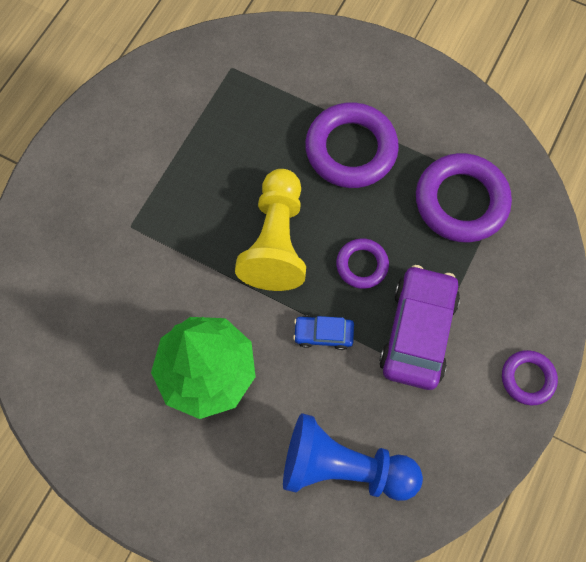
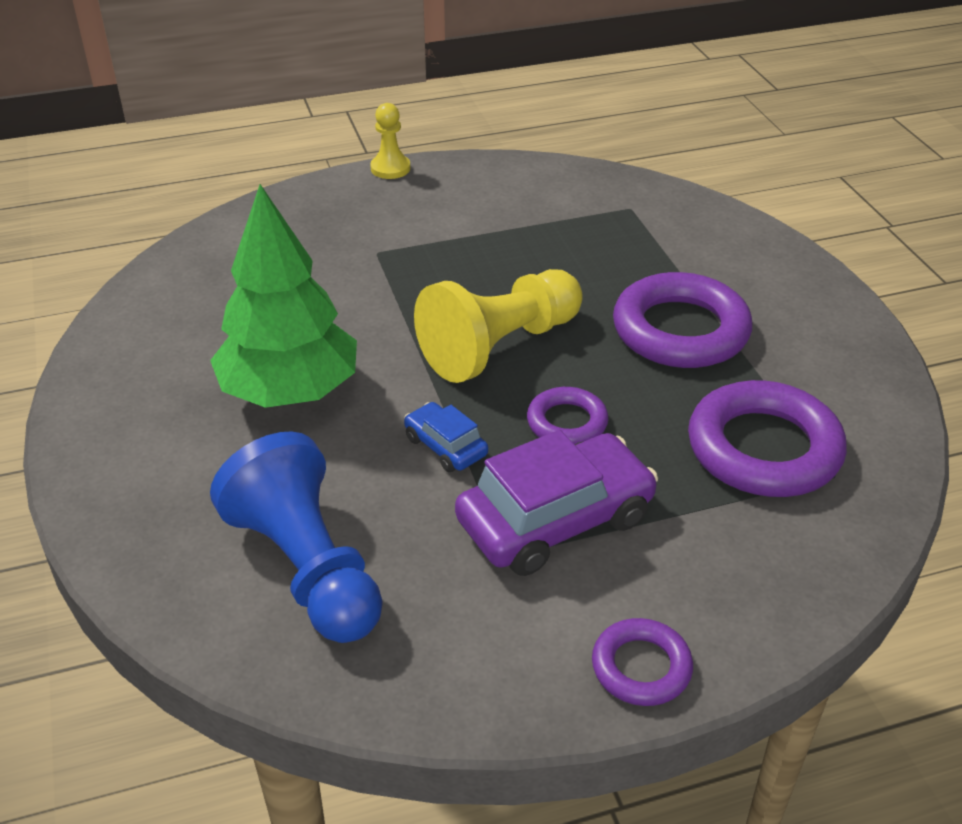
camera: 45 degrees right, 30 degrees down
(53, 145) = (390, 168): none -> yellow pawn

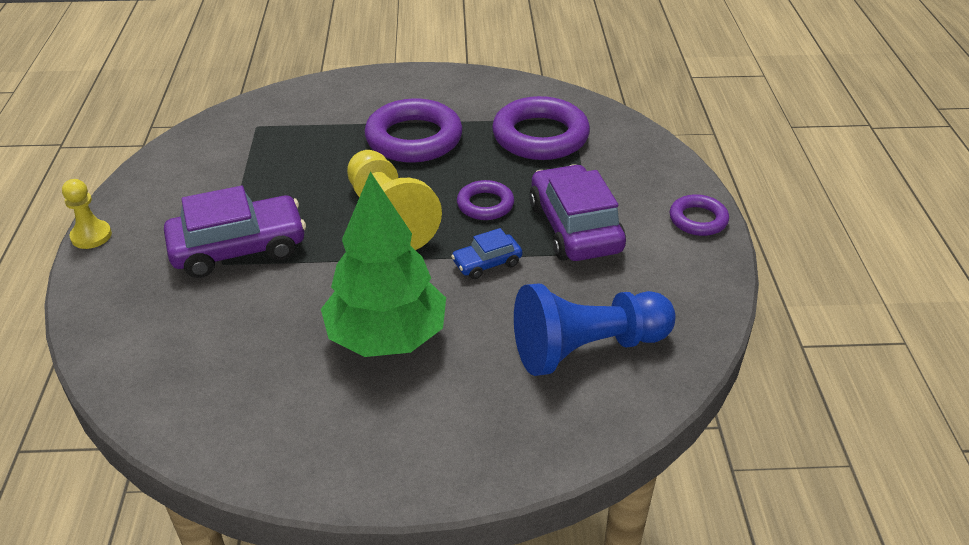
camera: 75 degrees left, 0 degrees up
(404, 256) = (238, 248): none -> purple car

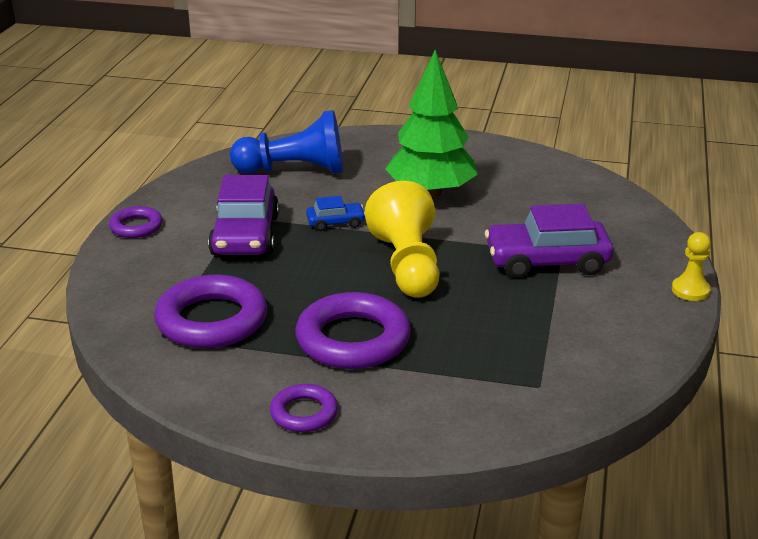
camera: 165 degrees left, 10 degrees down
(485, 204) = (312, 264): purple ring -> purple ring (304, 413)

